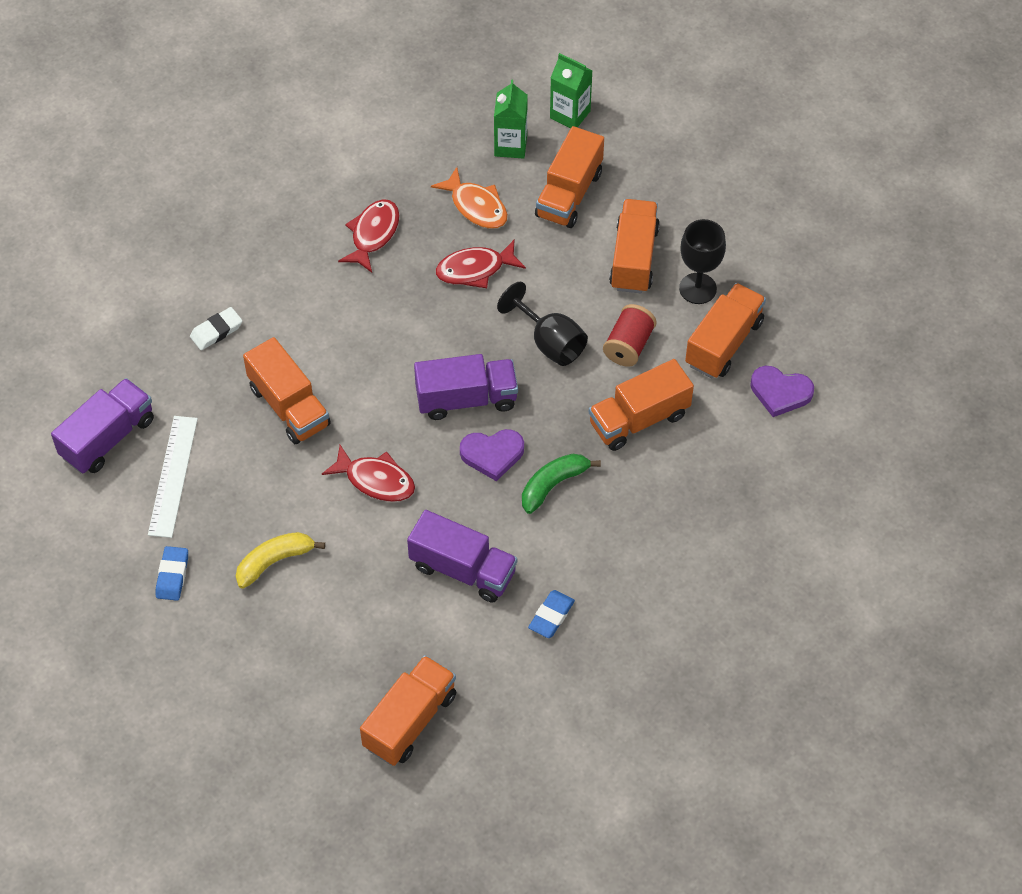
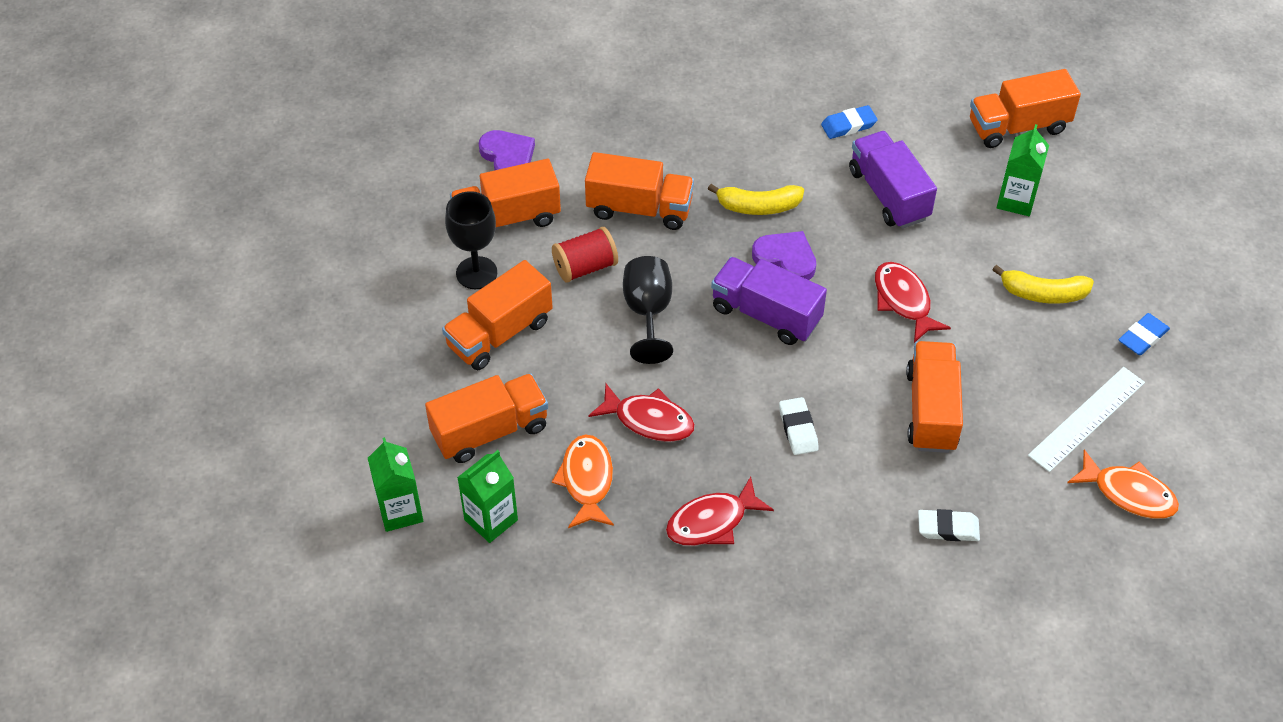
camera: 140 degrees left, 5 degrees down
(108, 438) = (1128, 493): purple truck -> orange fish
(357, 638) = (1016, 200): none -> green carton
(370, 331) = (798, 429): none -> white eraser
(553, 485) = (758, 206): green banana -> yellow banana

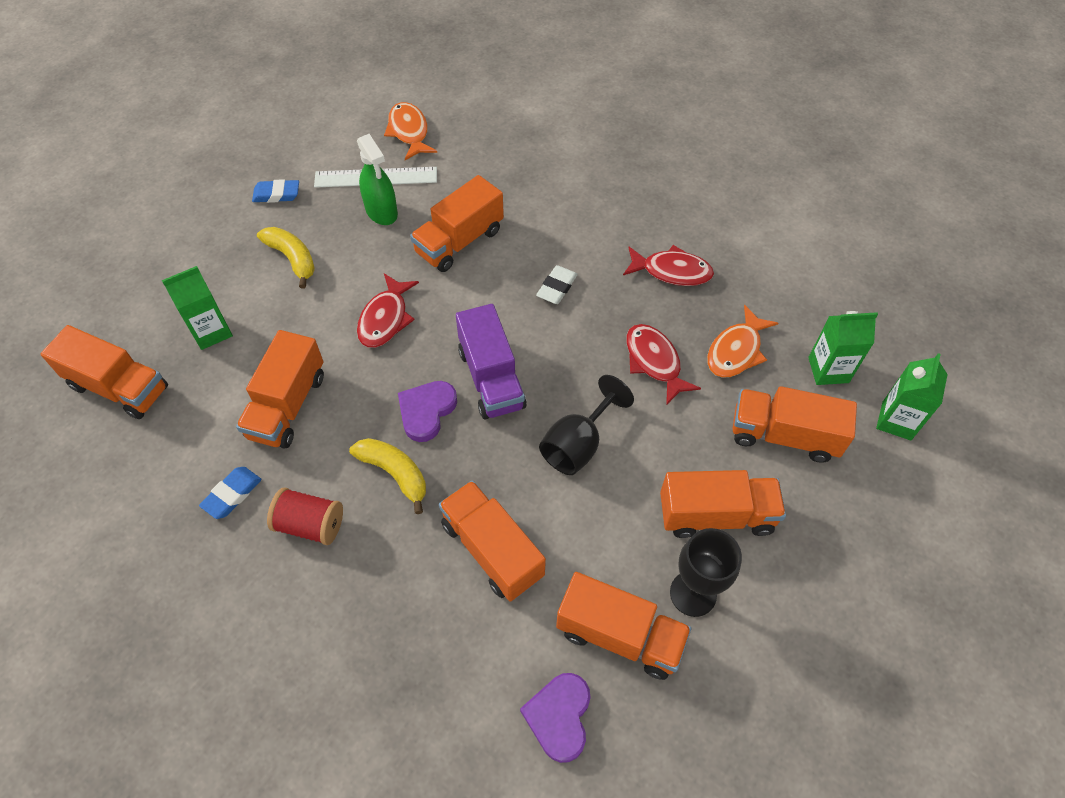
camera: 140 degrees left, 5 degrees up
(585, 267) = (591, 525): red spool -> red spool (310, 524)
(786, 258) = (426, 411): purple heart -> purple heart turned 45 degrees clockwise
(848, 125) = (232, 494): blue eraser -> blue eraser turned 75 degrees counterclockwise
(888, 194) = (287, 406): purple truck -> orange truck
(948, 528) = (531, 179): white eraser -> none
(1034, 388) = (381, 211): none -> green spray bottle

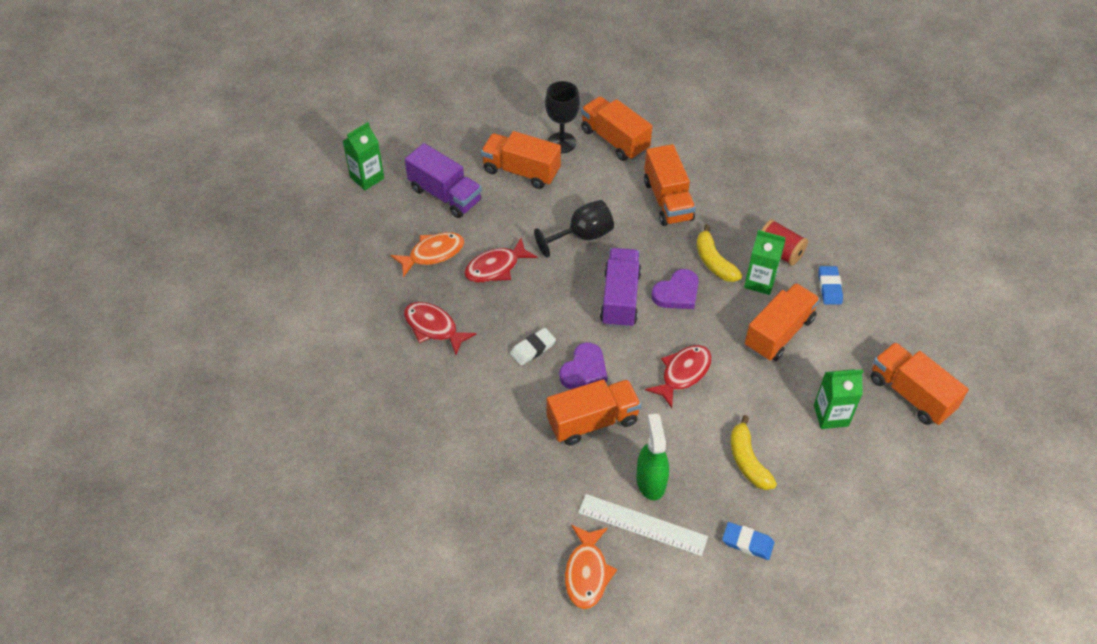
camera: 155 degrees left, 5 degrees down
(232, 494) = (829, 287): blue eraser -> blue eraser turned 60 degrees counterclockwise
(559, 717) = (665, 121): purple heart -> purple heart (584, 370)
(654, 362) = (496, 267): red fish -> red fish turned 60 degrees clockwise
(783, 435) = (445, 195): orange truck -> purple truck
(828, 370) = (381, 220): green carton -> green carton (760, 281)

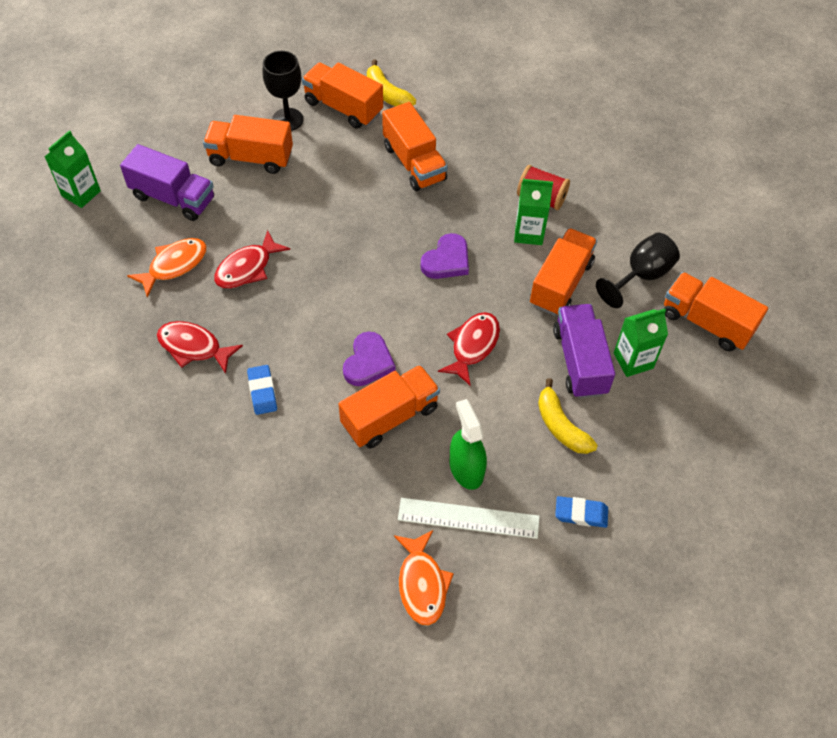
camera: 15 degrees left, 5 degrees up
(533, 349) = (308, 350): white eraser -> none
(582, 236) = (333, 217): black goblet -> black goblet (641, 276)
(620, 298) = (388, 277): purple truck -> purple truck (580, 361)
(714, 262) = (477, 220): yellow banana -> yellow banana (387, 93)
(829, 287) = (600, 226): blue eraser -> blue eraser (262, 392)

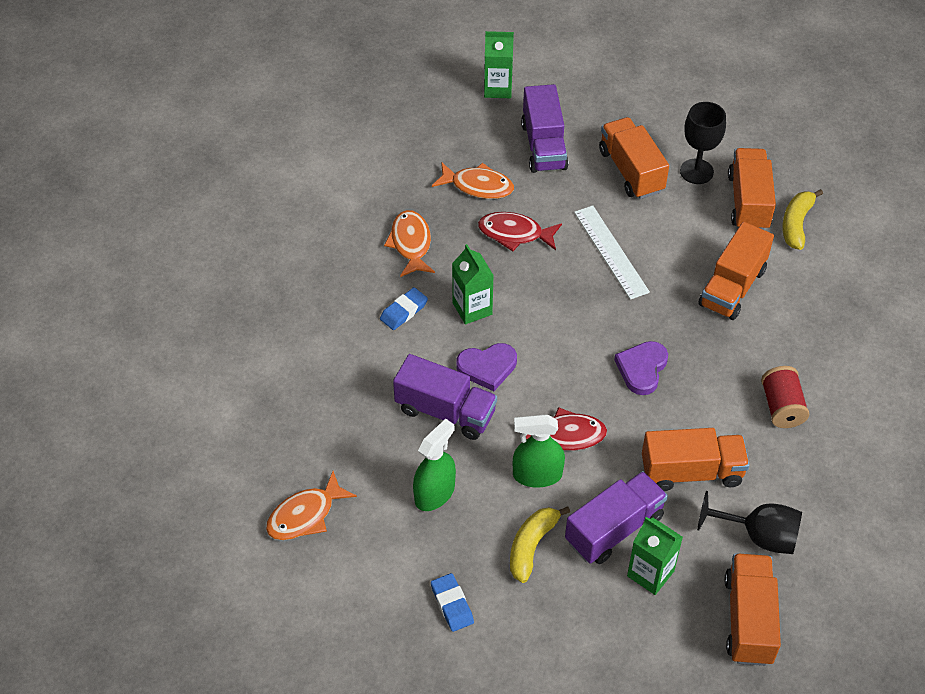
camera: 60 degrees right, 5 degrees down
(193, 347) = (411, 243): red fish -> orange fish
(390, 416) = (445, 411): orange truck -> purple truck
(446, 260) = (642, 369): purple heart -> purple heart turned 105 degrees clockwise
(468, 518) = (388, 519): white ruler -> white ruler (610, 252)
(497, 385) = (537, 475): none -> green spray bottle
(529, 233) = (729, 417): green carton -> green carton (472, 309)

